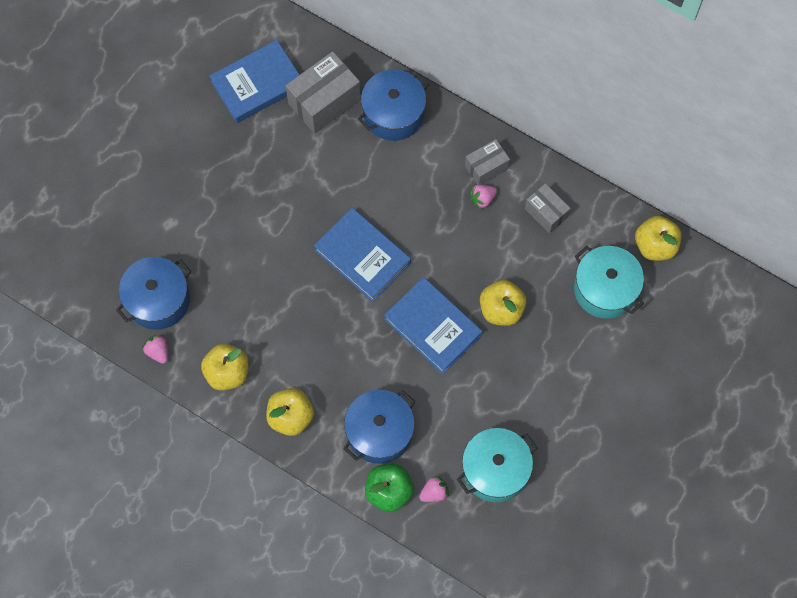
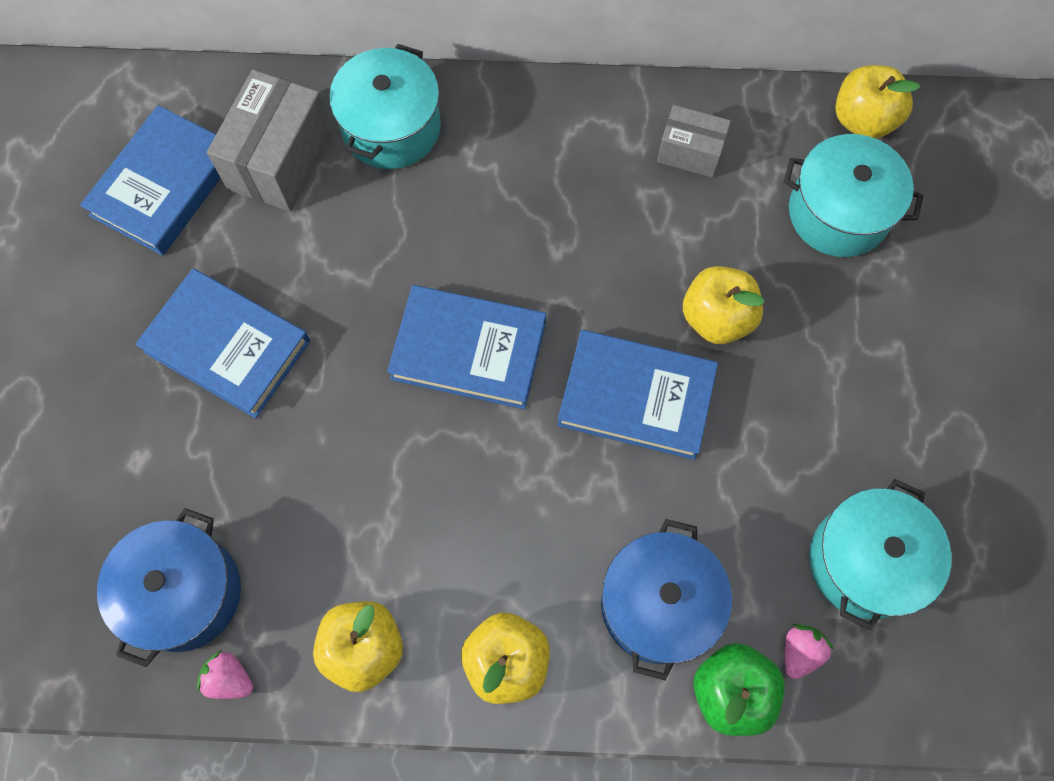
camera: 30 degrees left, 0 degrees up
(243, 189) = (227, 346): none -> blue book
(393, 114) = (391, 127): blue pot -> turquoise pot
(482, 199) = (590, 179): pink strawberry -> none
(486, 167) = (568, 134): grey box -> none

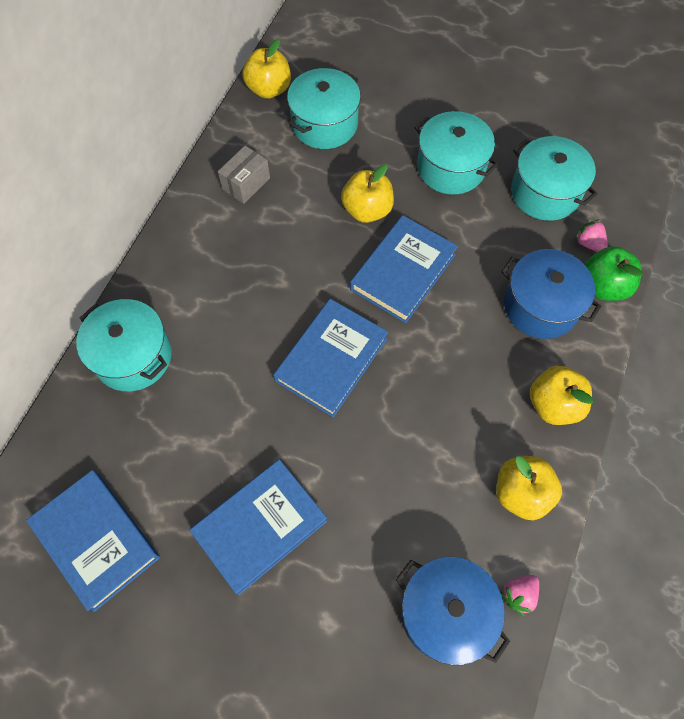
camera: 70 degrees left, 5 degrees down
(280, 160) = (120, 443): grey box -> none
(845, 409) = (451, 167): none -> turquoise pot

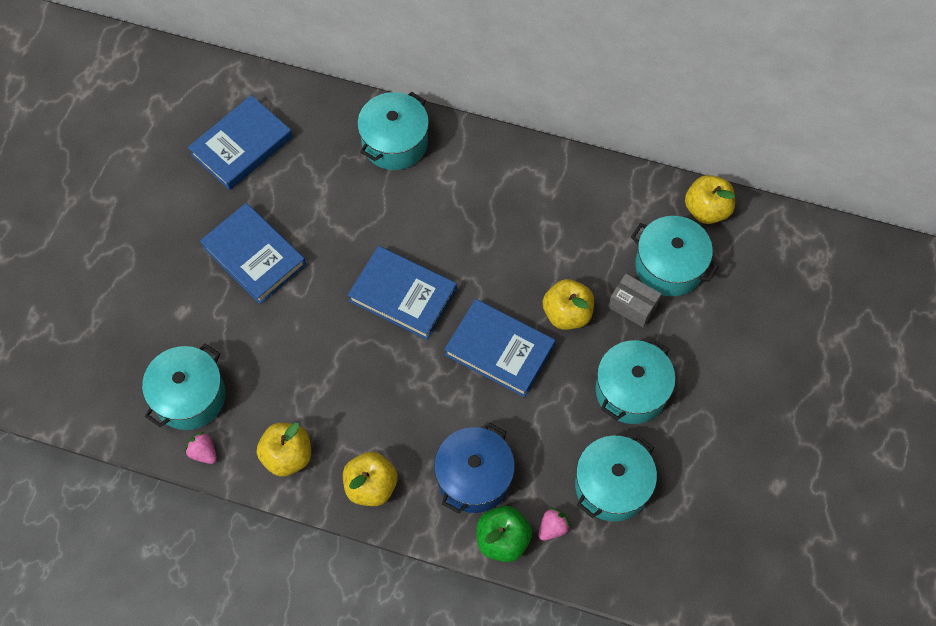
camera: 85 degrees right, 0 degrees up
(246, 183) = (584, 204): grey box -> grey box (632, 306)
(445, 612) = (190, 396): blue pot -> turquoise pot

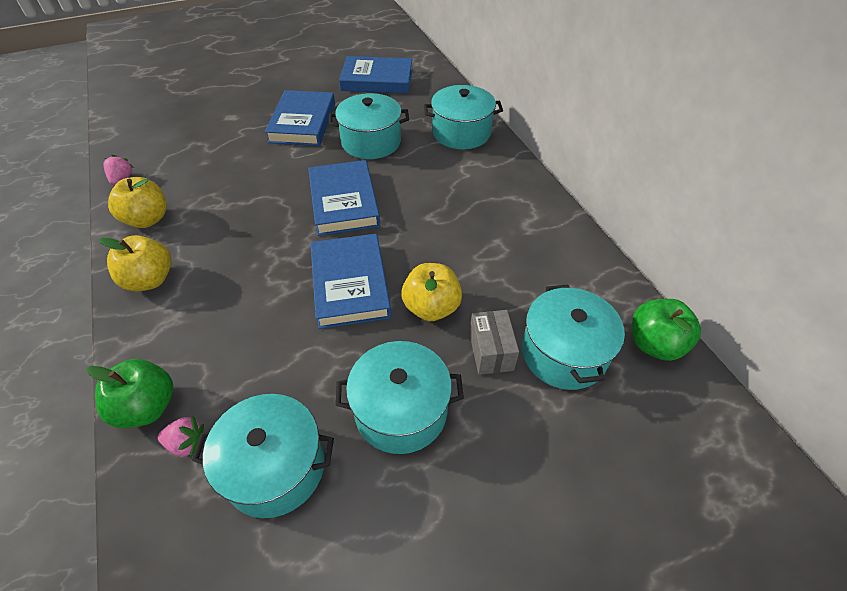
camera: 50 degrees right, 15 degrees down
(190, 396) = (165, 151): turquoise pot -> turquoise pot (371, 142)
(474, 477) = (205, 343): blue pot -> none
(706, 209) = (654, 344): yellow apple -> green apple

